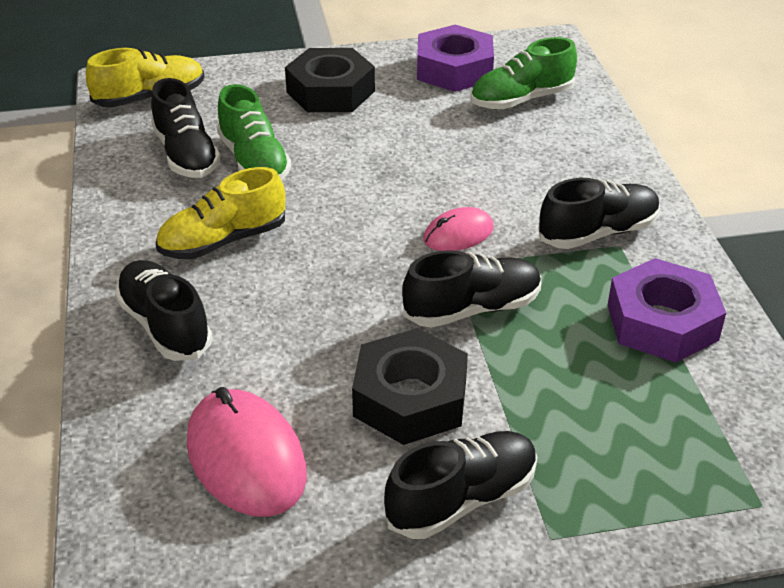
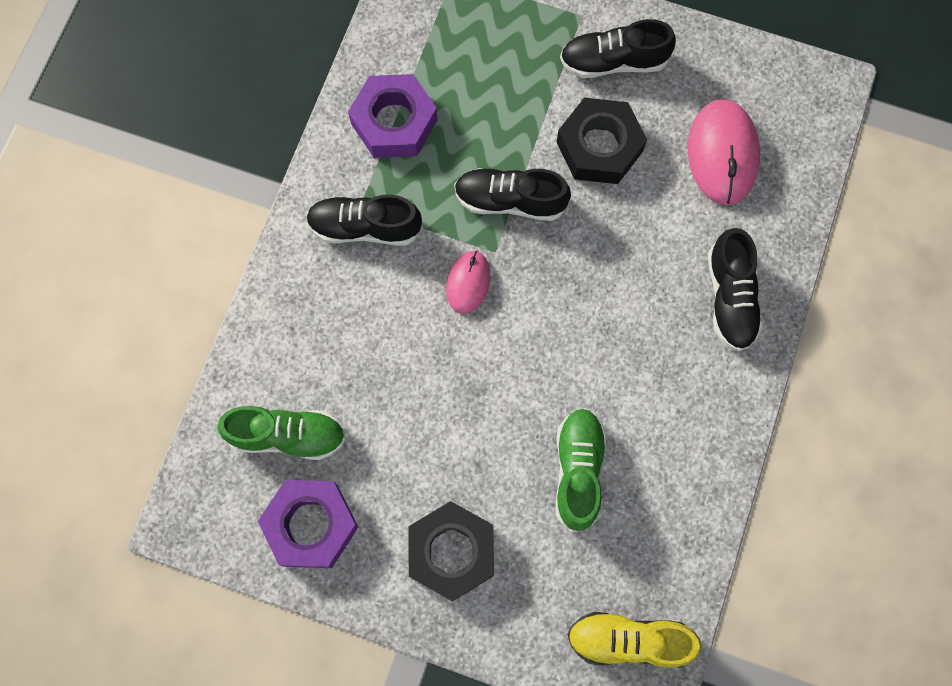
camera: 150 degrees left, 35 degrees up
(186, 155) = (632, 515): black shoe -> none
(223, 241) = (650, 372): yellow shoe -> none
(458, 234) = (468, 282): pink mouse -> pink mouse turned 75 degrees counterclockwise

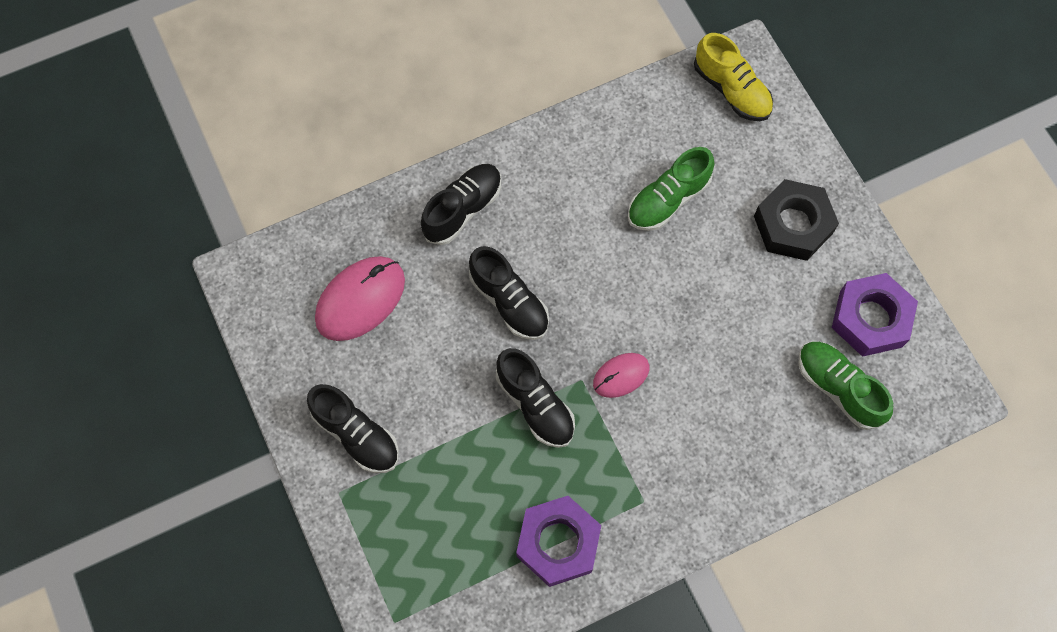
camera: 135 degrees left, 5 degrees down
(365, 227) = (655, 482): black shoe -> black shoe (509, 302)
(599, 146) = (434, 383): black nut -> none

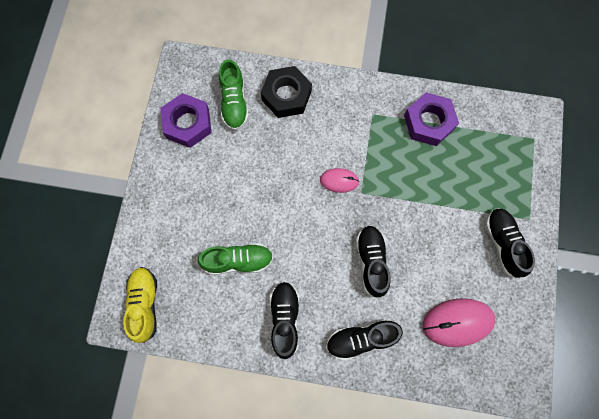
camera: 145 degrees left, 5 degrees up
(535, 404) = (395, 196): black shoe -> black shoe (285, 319)
(793, 225) = (182, 198): black nut -> black nut (286, 95)

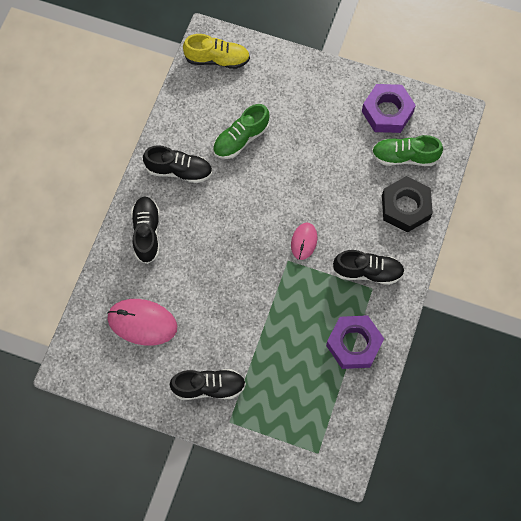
camera: 100 degrees right, 5 degrees down
(238, 261) = (241, 139): green shoe -> green shoe turned 45 degrees clockwise
(371, 262) = (216, 256): black shoe -> black shoe (367, 271)
(457, 322) = (142, 322): pink mouse -> pink mouse turned 75 degrees counterclockwise

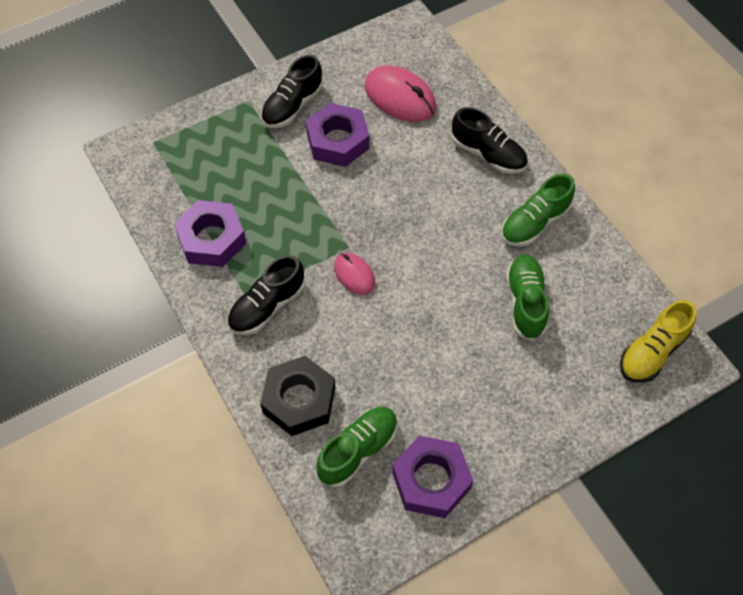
camera: 130 degrees right, 10 degrees down
(142, 322) = (400, 97): pink mouse -> pink mouse turned 75 degrees clockwise
(179, 170) = (535, 223): black shoe -> green shoe
(213, 332) = (338, 141): none -> purple nut

